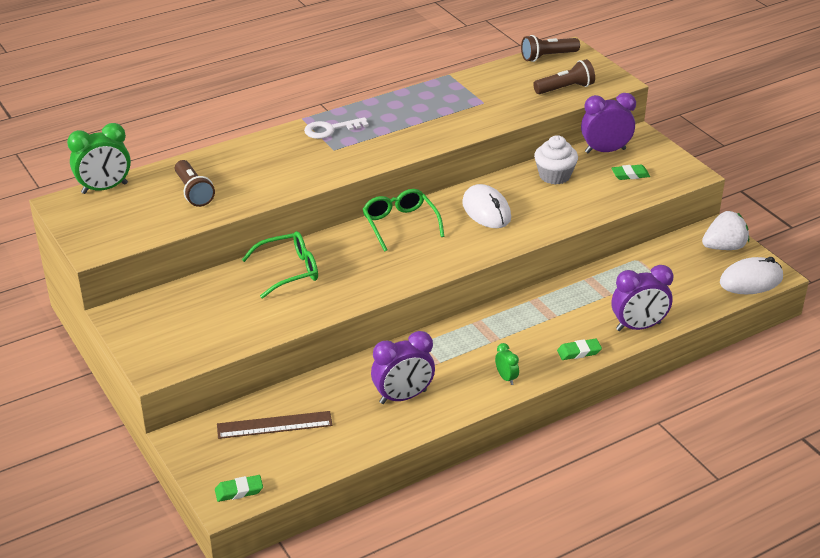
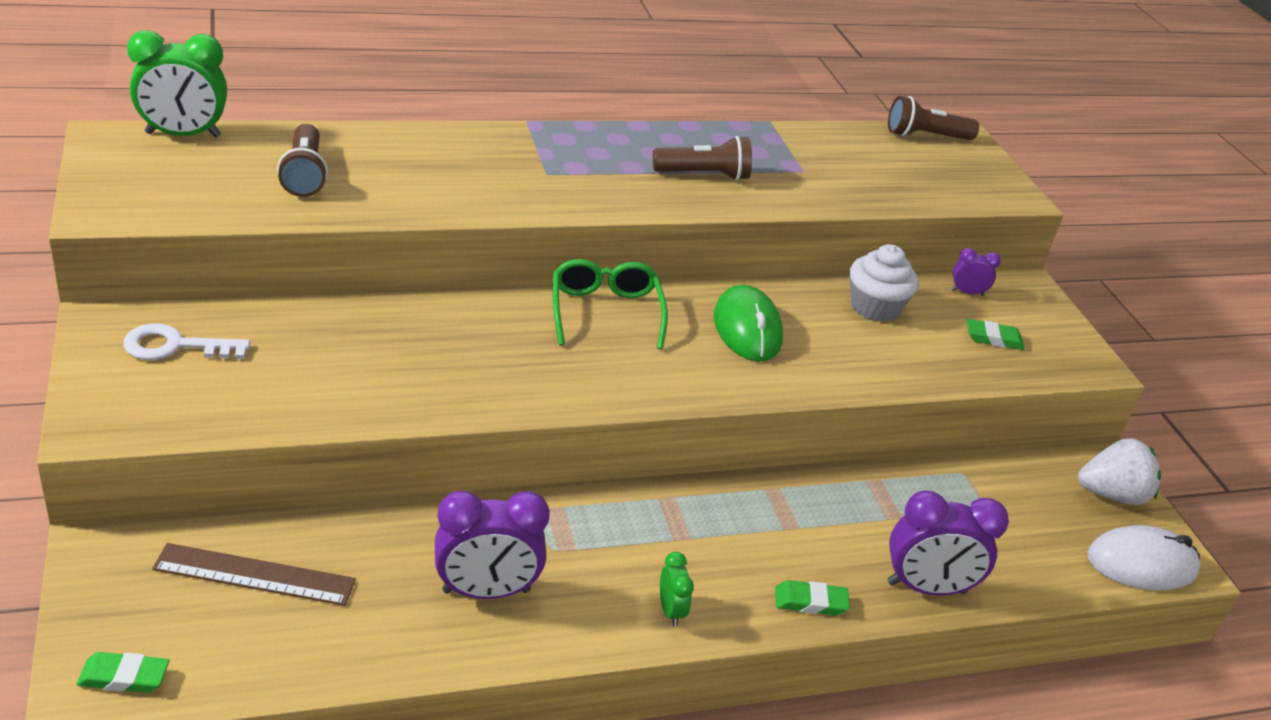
camera: 10 degrees right, 0 degrees up
(289, 271) = (399, 332): green glasses -> none
(330, 130) = (558, 146): white key -> white key (175, 346)
(486, 210) = (747, 329): white mouse -> green mouse
(565, 88) = (934, 184): brown flashlight -> brown flashlight (704, 175)
(605, 151) = (967, 293): purple clock -> purple clock, size x0.50

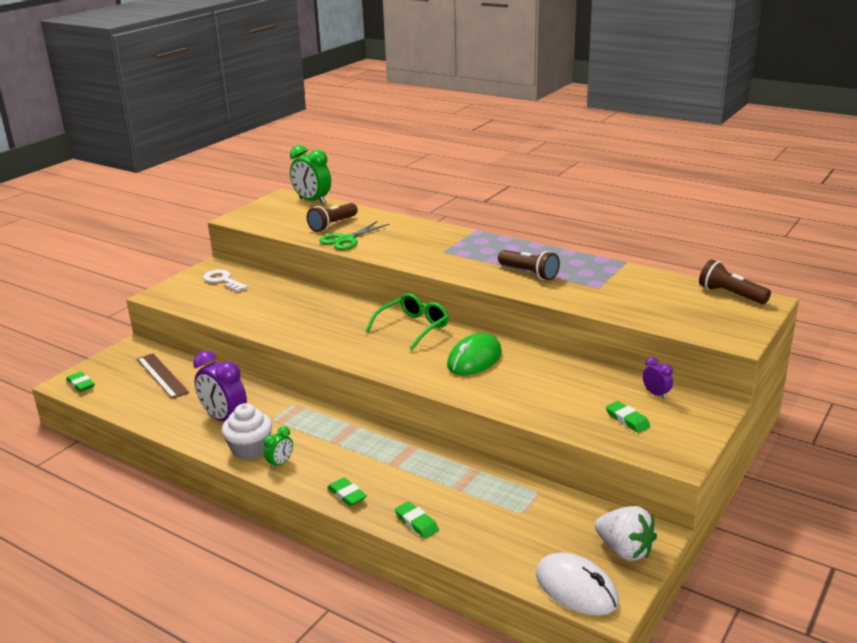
camera: 55 degrees right, 10 degrees down
(376, 197) = (346, 240): none -> green scissors
(874, 307) = (573, 378): white cupcake -> white cupcake (250, 449)
(926, 588) = (416, 523): purple clock -> green eraser

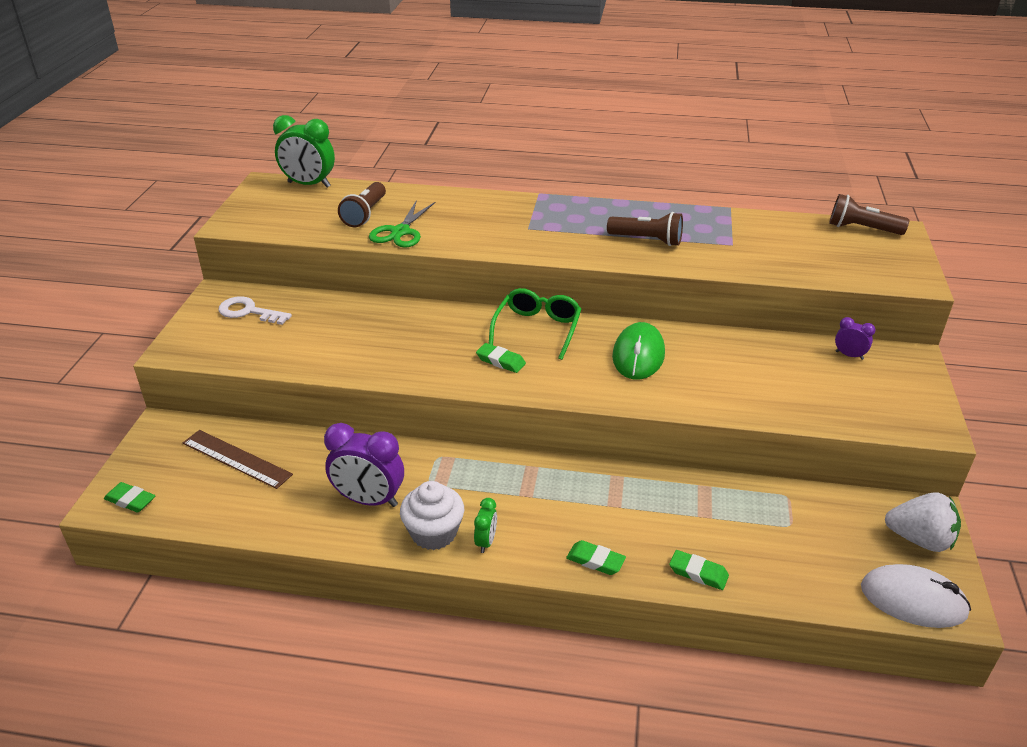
camera: 25 degrees left, 10 degrees up
(627, 420) = (849, 393): green eraser -> green eraser (500, 361)

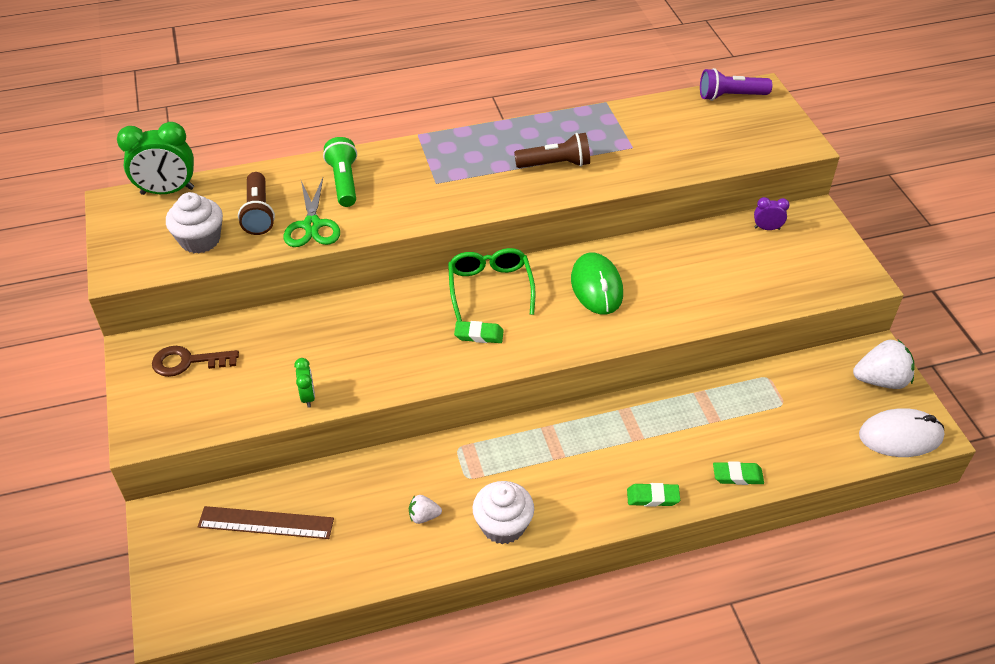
camera: 25 degrees left, 10 degrees up
(130, 500) = (191, 608): green eraser -> none
(248, 312) = (187, 362): white key -> brown key
(306, 220) = (200, 240): none -> white cupcake
(369, 500) = (424, 516): purple clock -> white strawberry
(450, 210) = (344, 182): none -> green flashlight
(486, 542) = (553, 516): green clock -> green clock (308, 397)
(862, 229) = (730, 96): brown flashlight -> purple flashlight

